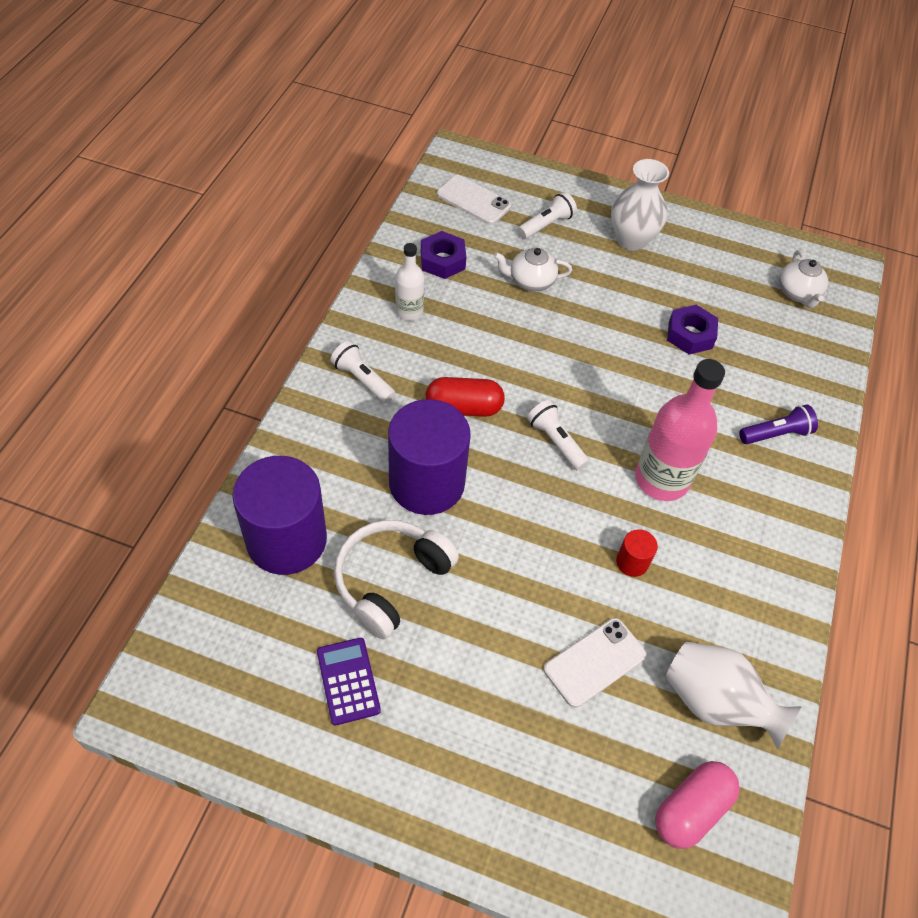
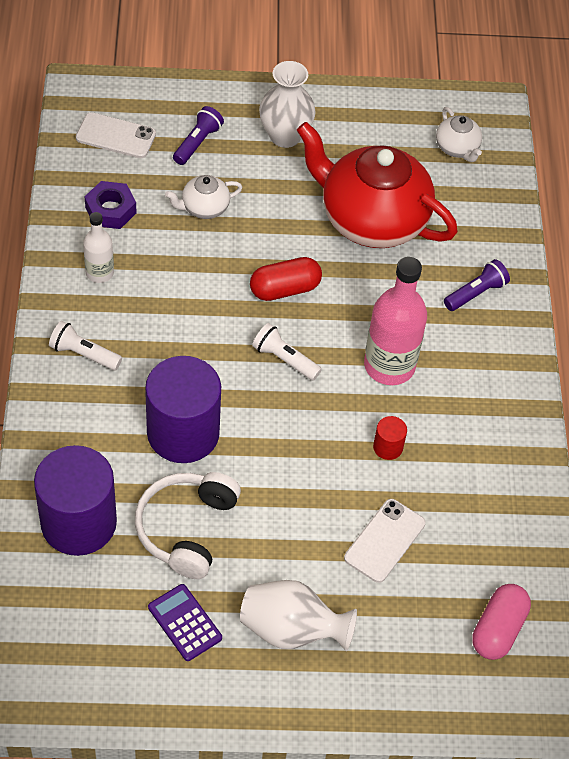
camera: 20 degrees left, 0 degrees up
(464, 408) = (189, 352): red capsule -> red capsule (285, 289)
(546, 225) = (197, 143): white flashlight -> purple flashlight
(690, 335) = (371, 219): purple nut -> red teapot
(715, 703) = (492, 541): white vase -> white vase (291, 630)

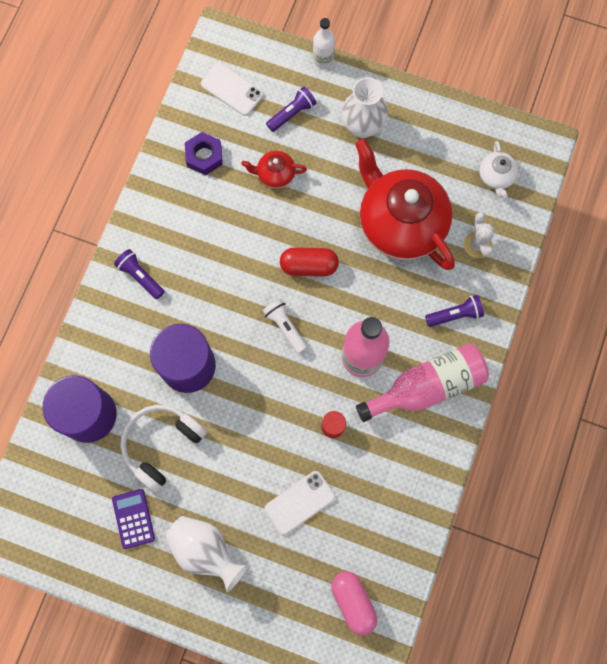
camera: 25 degrees right, 20 degrees up
(83, 354) = (140, 276): white flashlight -> purple flashlight
(99, 273) = (176, 210): white bottle -> white bottle (323, 60)
(204, 208) = (275, 175): white teapot -> red teapot
(468, 218) = (477, 245): none -> white cactus
(478, 374) = (427, 386): none -> pink bottle
(498, 629) = (353, 602): pink capsule -> pink capsule turned 75 degrees counterclockwise

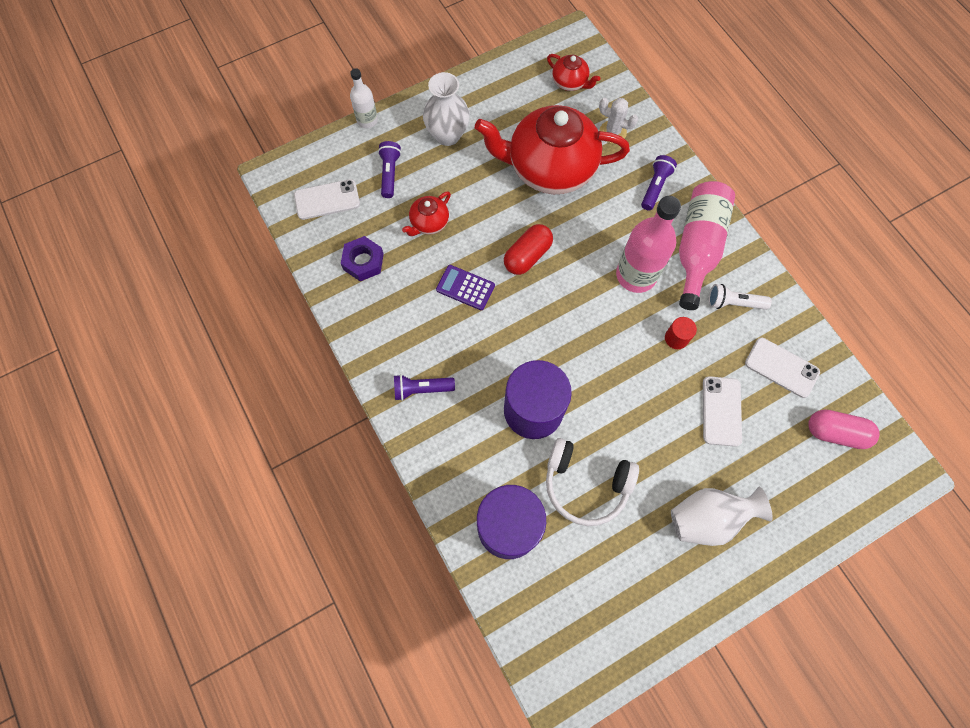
camera: 50 degrees left, 5 degrees down
(133, 518) = (633, 558): purple calculator -> purple calculator (465, 288)
(162, 445) = (585, 484): white headphones -> white headphones turned 60 degrees counterclockwise
(285, 327) = (563, 311): white flashlight -> white flashlight (733, 303)
(375, 524) = (781, 367): none -> white phone
(495, 177) = (570, 82): white teapot -> red teapot

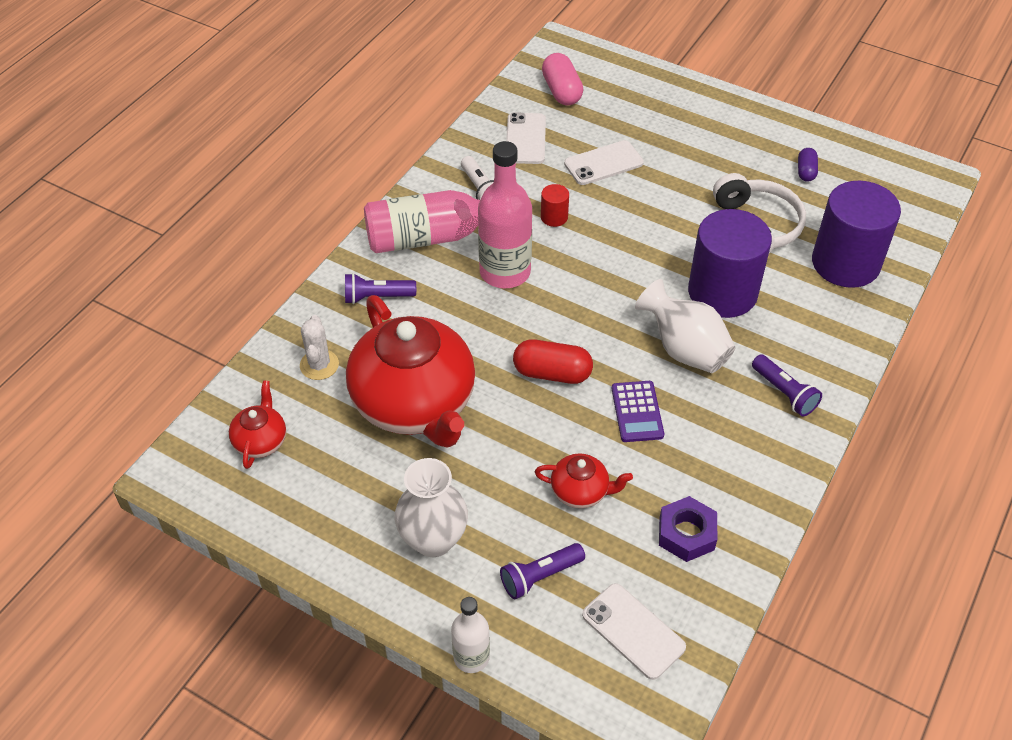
camera: 120 degrees left, 20 degrees down
(628, 576) = (806, 171): none -> purple capsule
(707, 518) = (710, 142): white vase -> white vase (684, 349)

